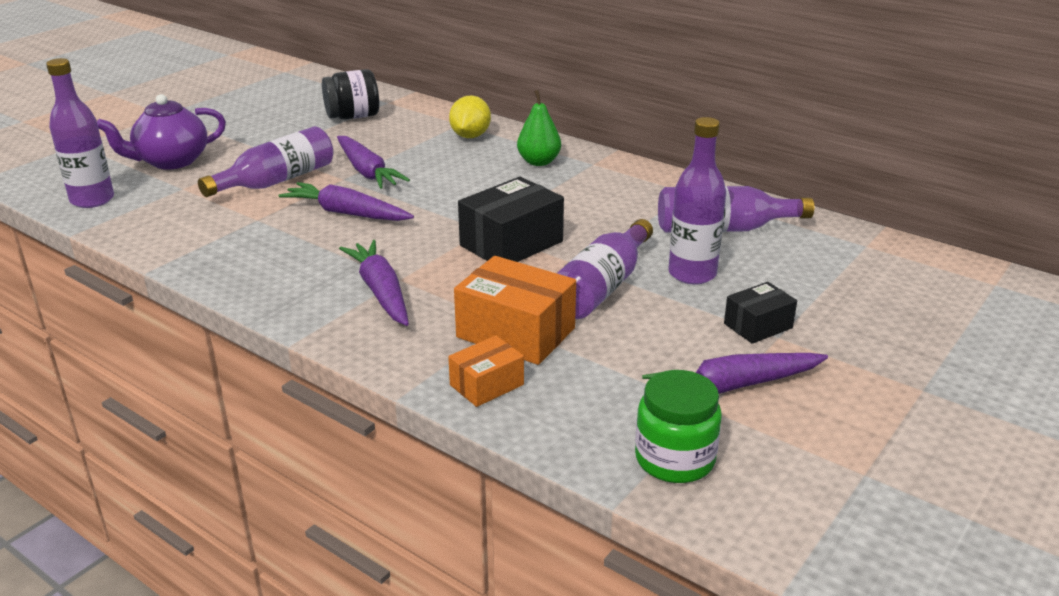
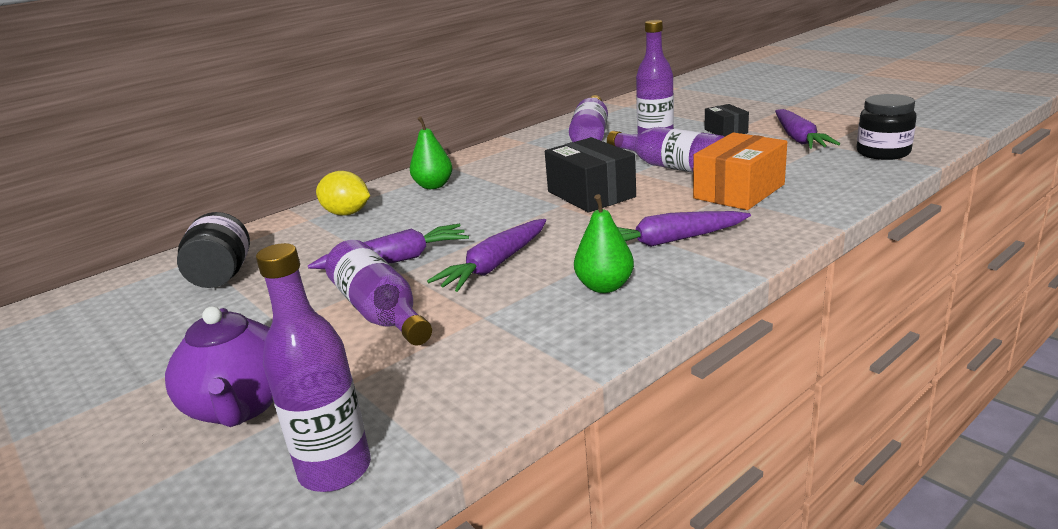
camera: 75 degrees left, 5 degrees down
(292, 264) = (604, 286): none -> green pear
(486, 385) = (815, 199): orange box -> none
(674, 459) = (883, 152): green jar -> black jar

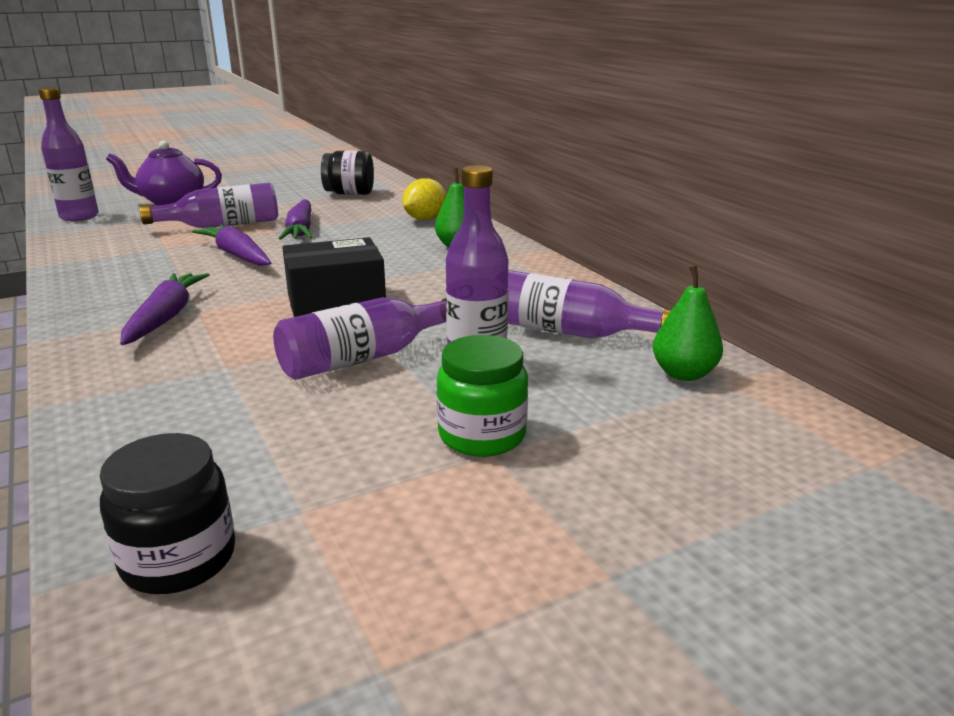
camera: 100 degrees right, 0 degrees up
(604, 286) = (135, 283): green pear -> green pear (683, 374)
(725, 131) = (482, 435): black box -> green jar
(739, 191) = (222, 378): orange box -> none
(799, 138) = (362, 495): purple carrot -> none

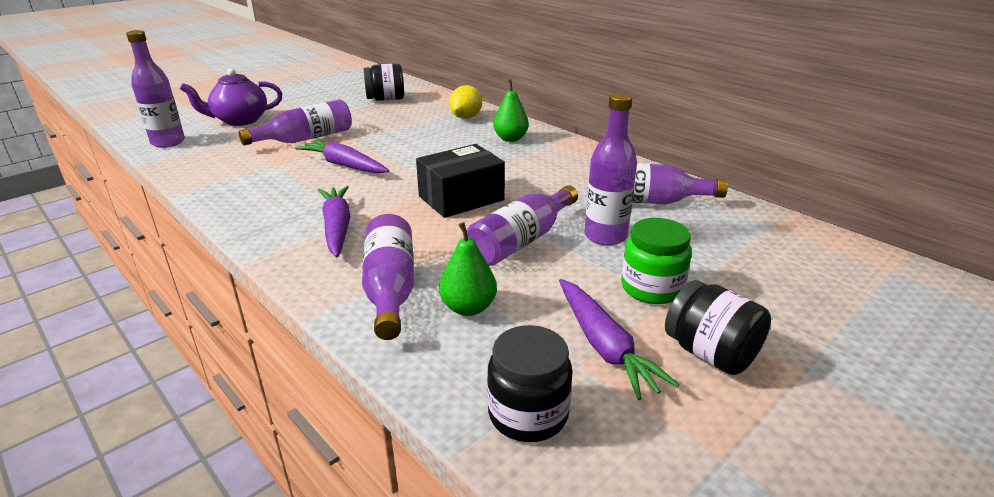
camera: 15 degrees left, 5 degrees up
(159, 389) = (390, 288): none -> purple bottle
(300, 230) = (376, 137): purple carrot -> purple carrot (604, 346)
(489, 529) = (710, 353): none -> black jar
(683, 374) = (742, 223): green pear -> green pear (468, 307)

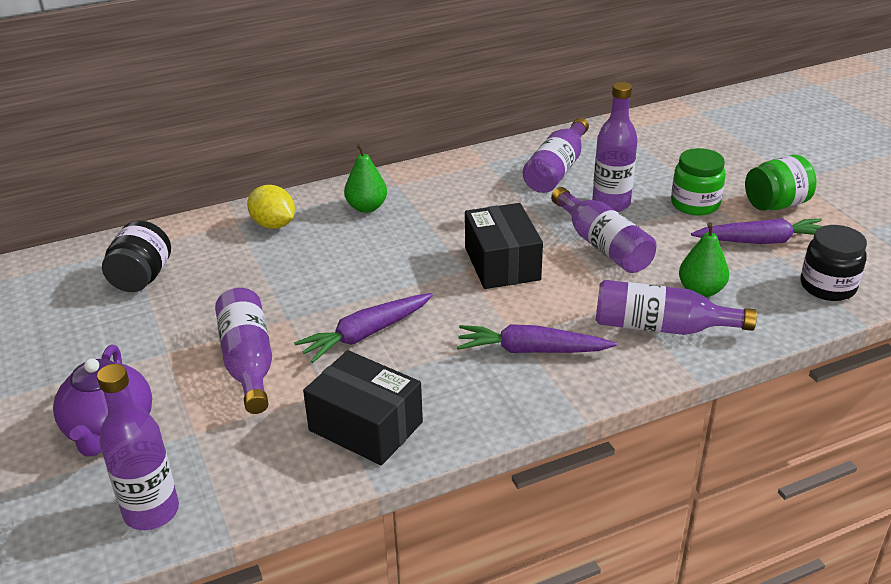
camera: 70 degrees left, 5 degrees up
(239, 182) = (366, 426): none -> black box
(710, 353) = (776, 204): black jar -> green jar

